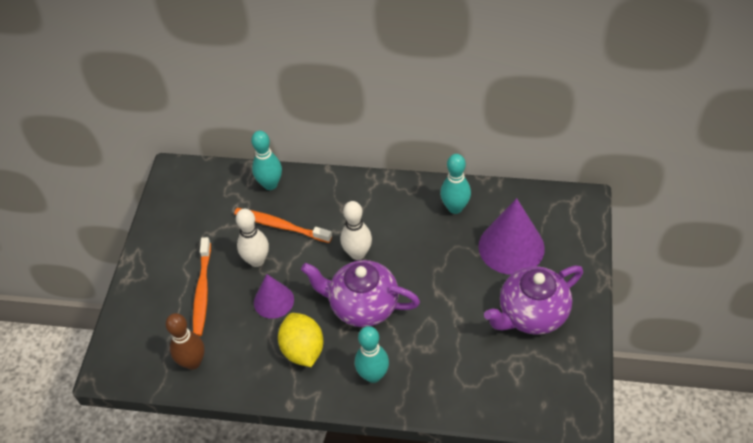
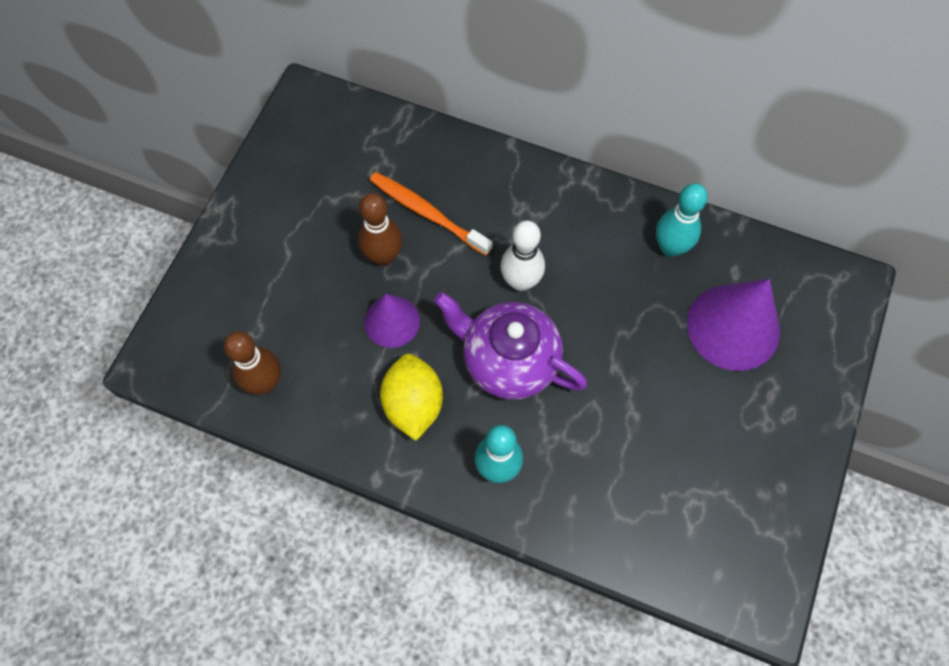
camera: 10 degrees right, 15 degrees up
(202, 291) = (302, 282): orange toothbrush -> none
(257, 260) = (383, 256): white bowling pin -> brown bowling pin
(270, 184) = (428, 148): turquoise bowling pin -> none
(532, 314) = (736, 436): purple teapot -> none

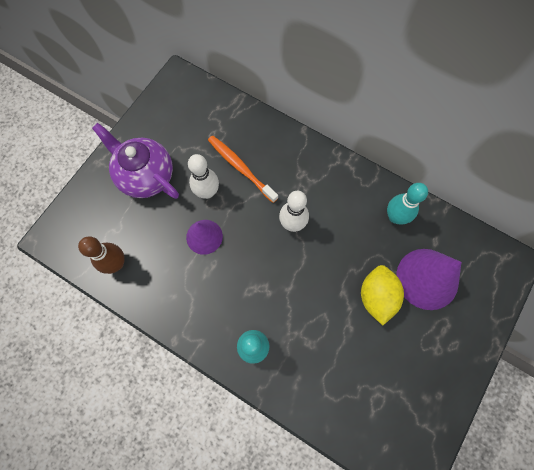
camera: 10 degrees right, 5 degrees up
(383, 256) = (207, 192): brown bowling pin -> white bowling pin
(413, 404) = (207, 295): yellow lemon -> yellow lemon (376, 296)
(508, 361) = (274, 276): purple teapot -> purple teapot (146, 176)

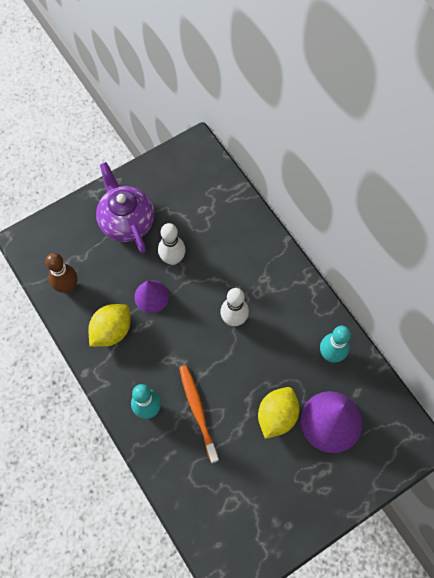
camera: 25 degrees right, 5 degrees down
(181, 287) = (112, 331): none -> yellow lemon
(241, 168) = (212, 250): orange toothbrush -> orange toothbrush (198, 411)

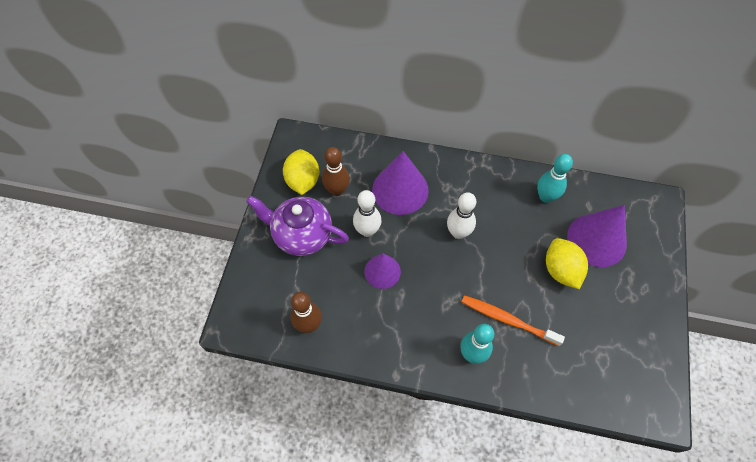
camera: 45 degrees left, 5 degrees down
(112, 331) = (381, 324): yellow lemon -> yellow lemon (303, 181)
(184, 211) = (337, 190): none -> brown bowling pin
(228, 250) = (400, 190): none -> purple cone

